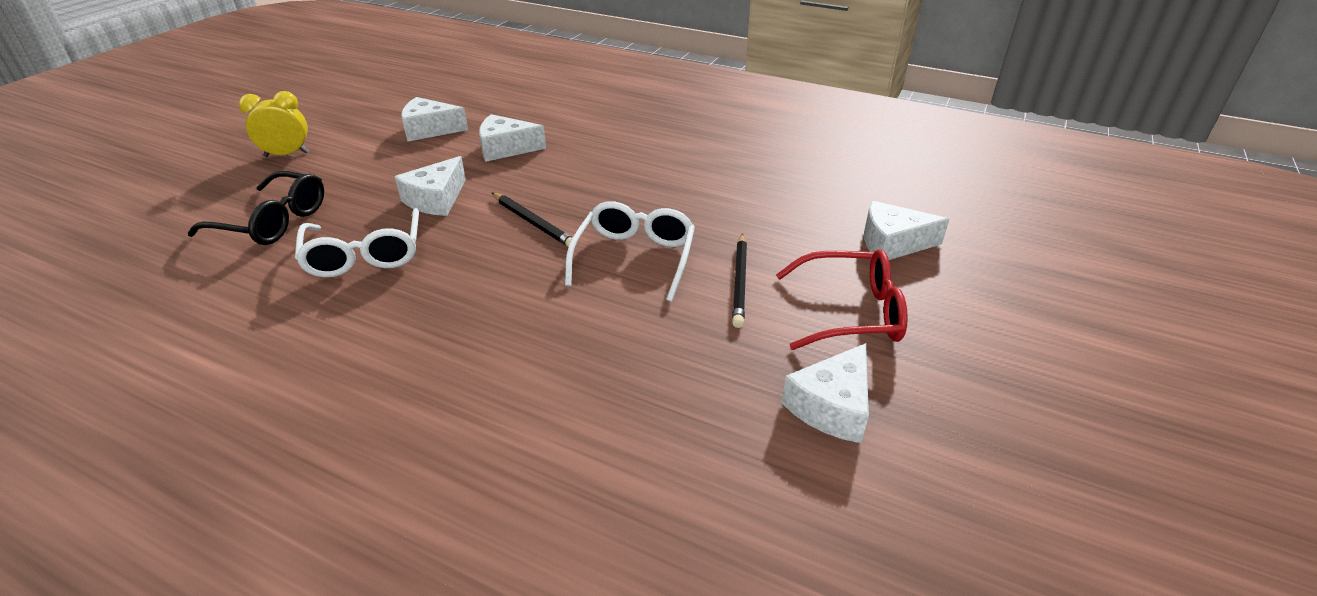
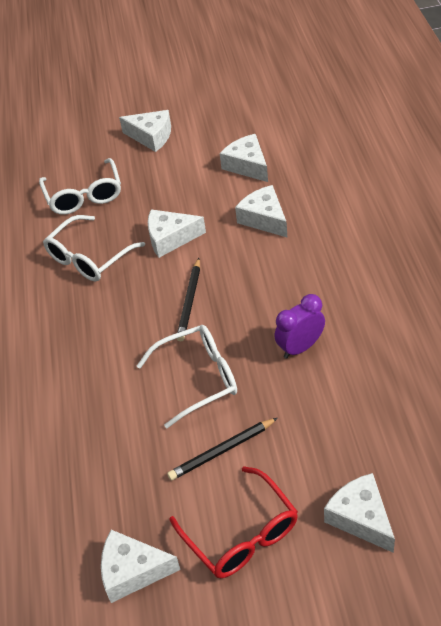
camera: 60 degrees right, 10 degrees up
(273, 222) = (84, 195): black glasses -> white glasses
(287, 154) = (151, 136): yellow clock -> white cheese
(676, 193) = (300, 347): none -> purple clock

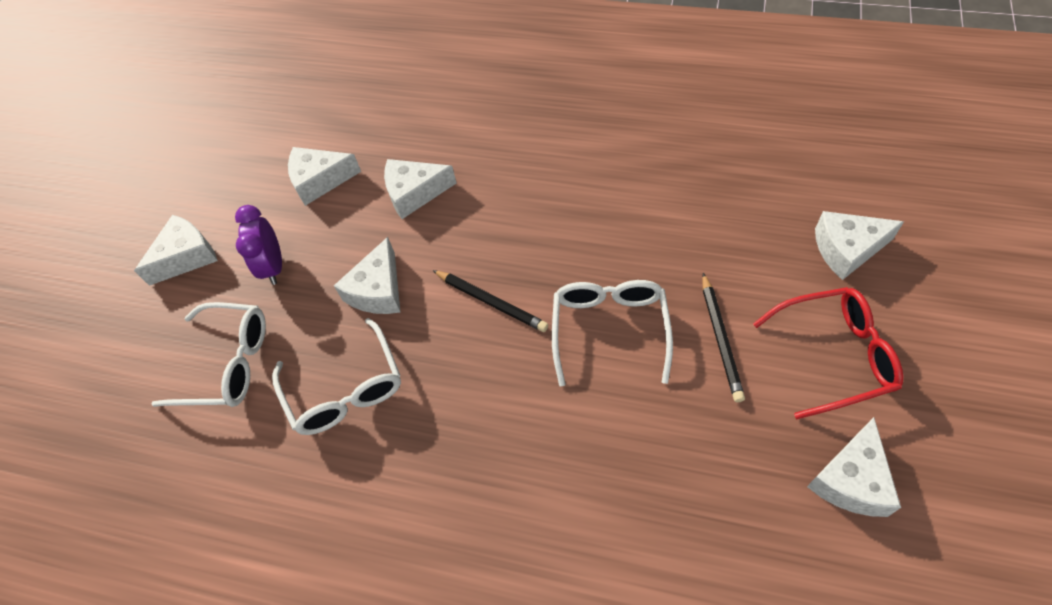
camera: 65 degrees left, 10 degrees up
(300, 347) = (616, 224): purple clock -> purple clock (273, 266)

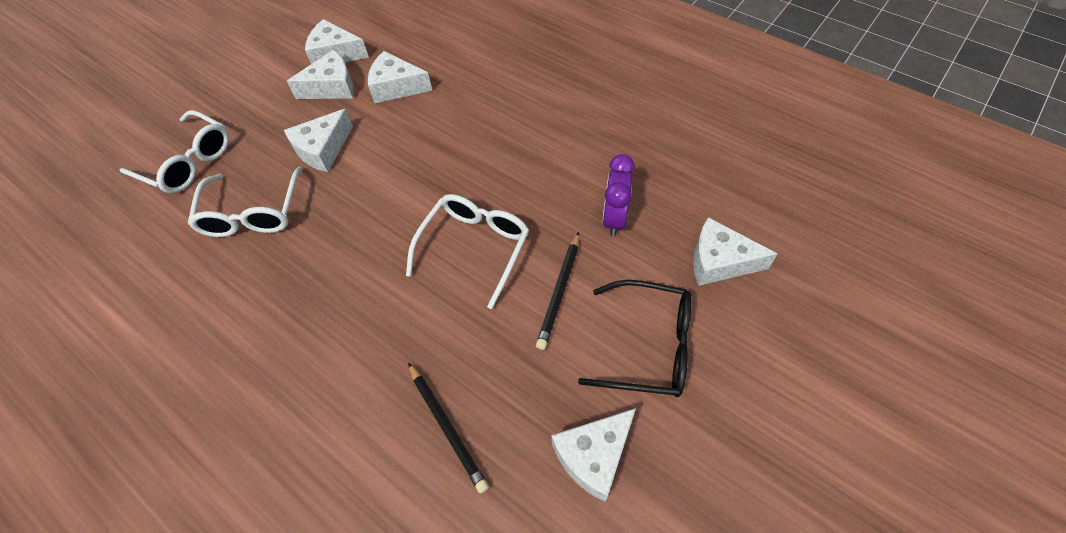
camera: 20 degrees right, 0 degrees up
(186, 256) = (211, 76): white cheese -> white cheese (332, 87)
(273, 266) = (263, 104): purple clock -> purple clock (614, 218)
(491, 302) = (398, 190): black pencil -> black pencil (447, 427)
(834, 355) = (648, 346): red glasses -> black glasses

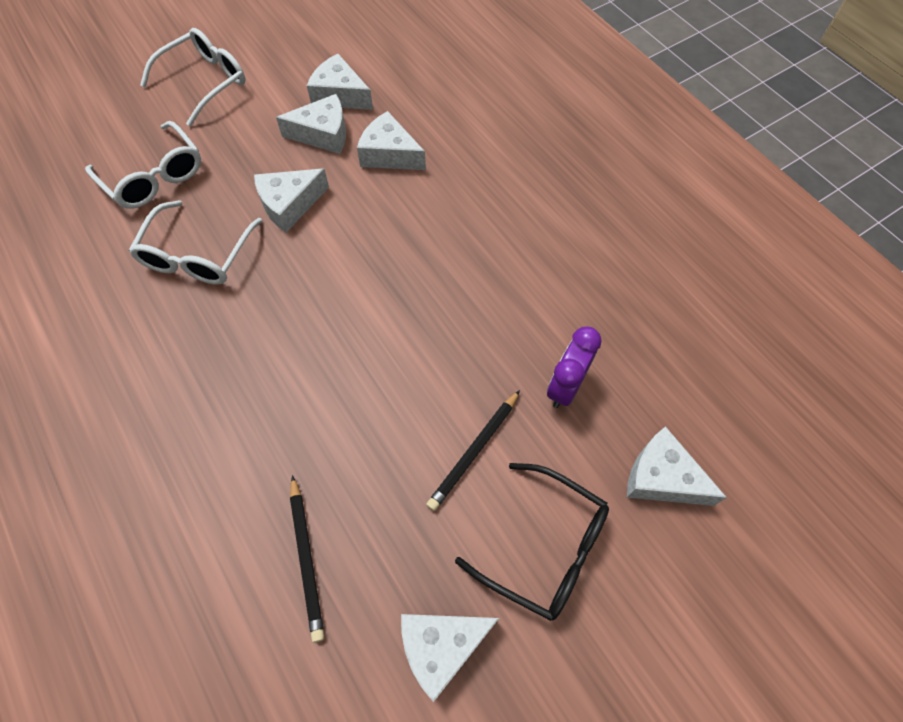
camera: 15 degrees right, 5 degrees up
(474, 248) = (404, 370): white glasses -> white glasses (205, 82)

